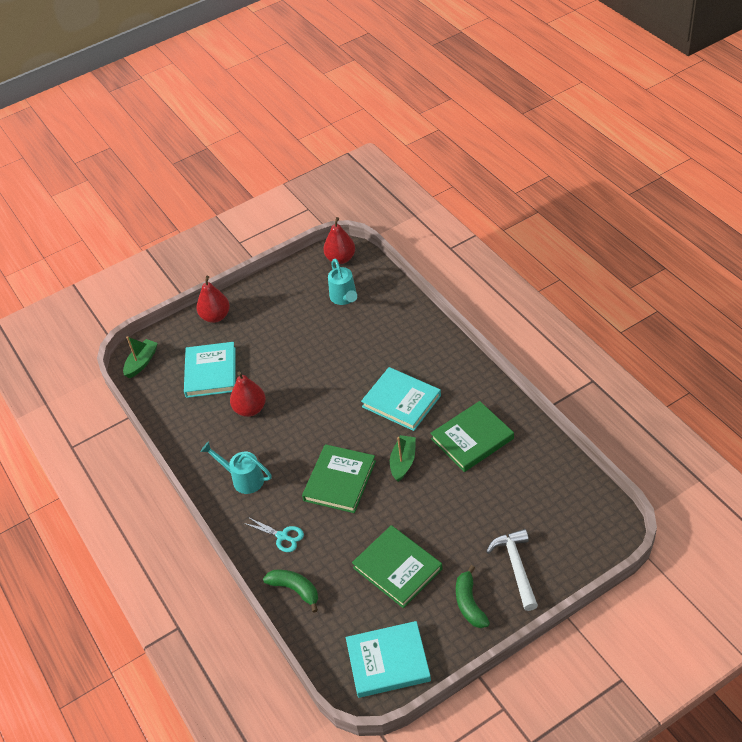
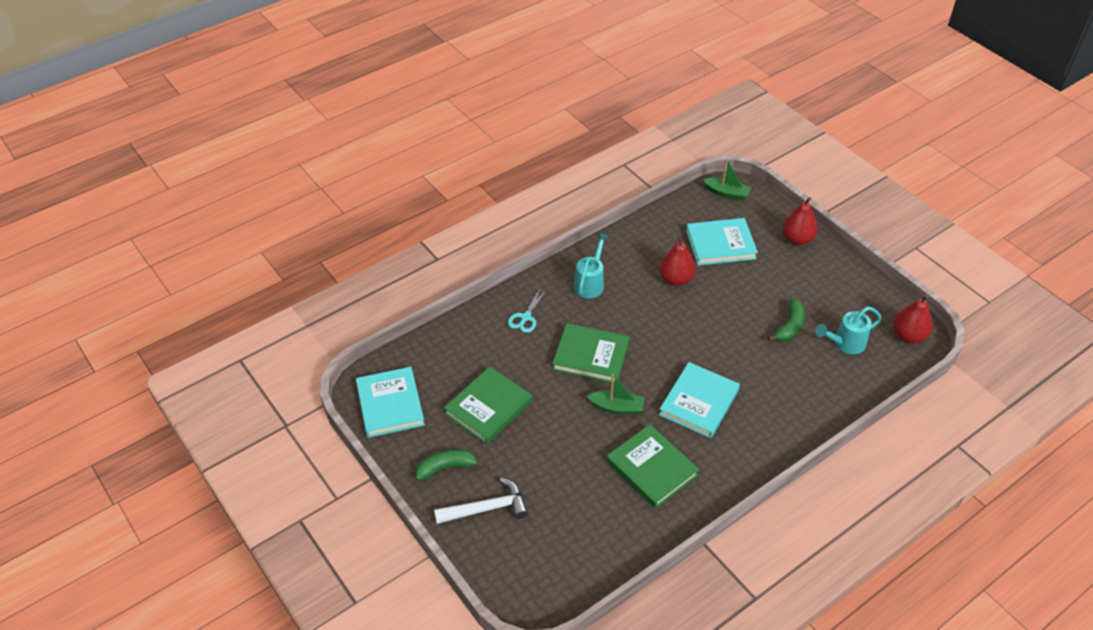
camera: 80 degrees right, 0 degrees up
(295, 589) = (468, 332): green banana -> green banana (790, 326)

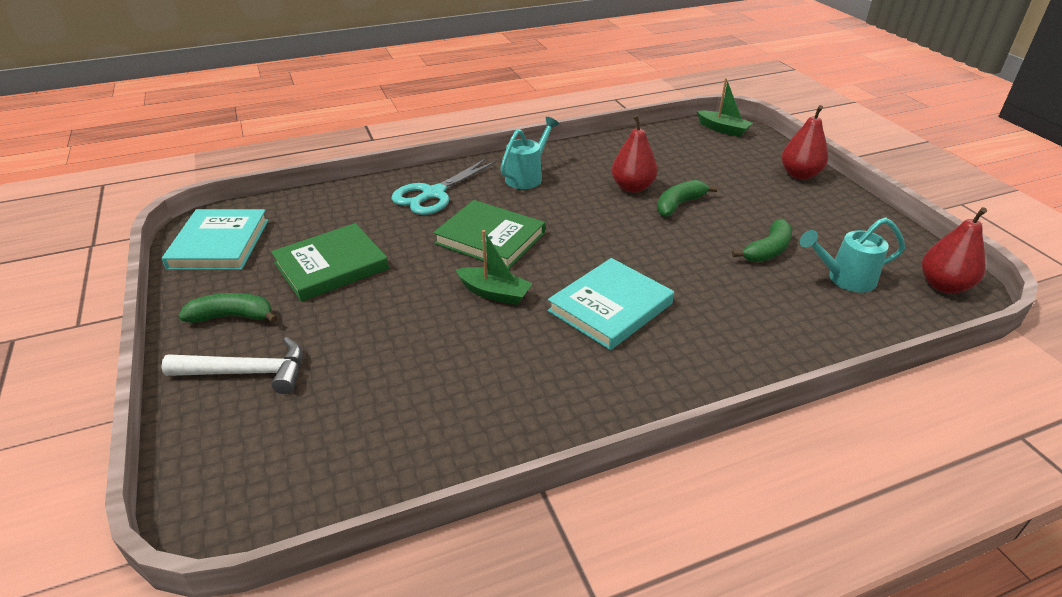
camera: 15 degrees right, 10 degrees down
(525, 317) = (433, 194): turquoise scissors -> turquoise scissors, size x1.66
(652, 468) = (506, 370): green book -> none
(716, 292) = (679, 205): none -> green banana
(720, 244) = (700, 167): turquoise book -> none

